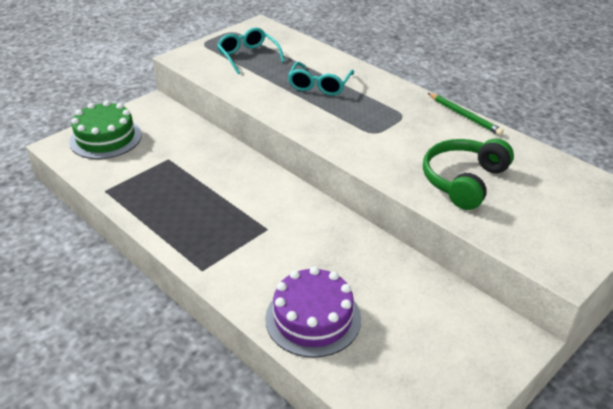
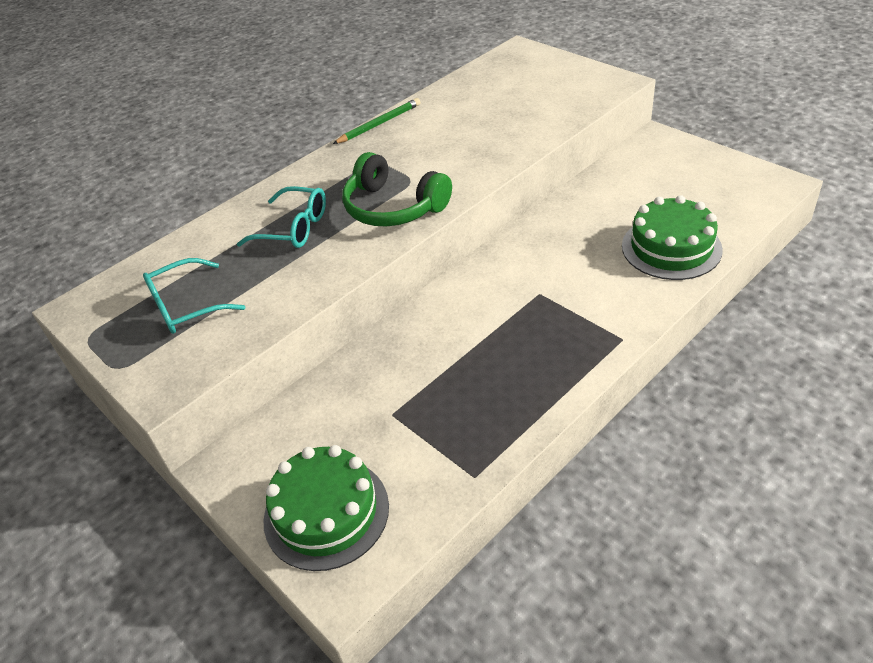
camera: 85 degrees left, 5 degrees up
(313, 318) = (671, 248): purple cake -> green cake
(464, 181) = (499, 125): green headphones -> green headphones (393, 207)

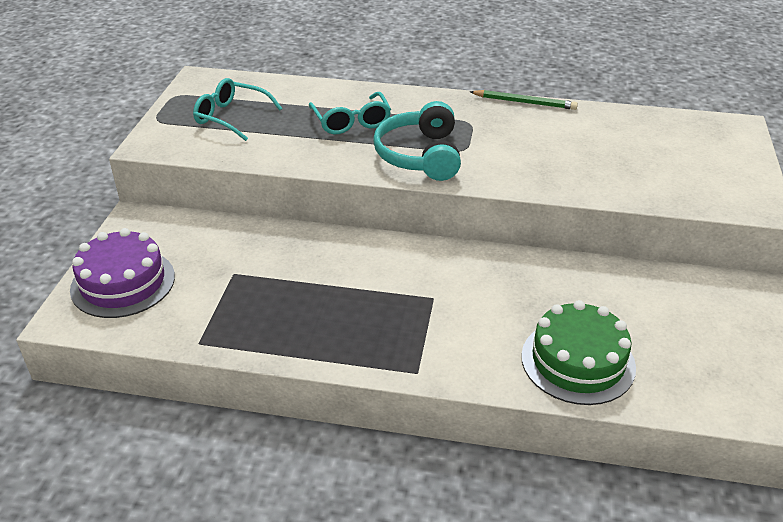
camera: 50 degrees right, 5 degrees down
(326, 512) = (123, 283): green cake -> purple cake
(393, 207) = (420, 155): green headphones -> turquoise headphones

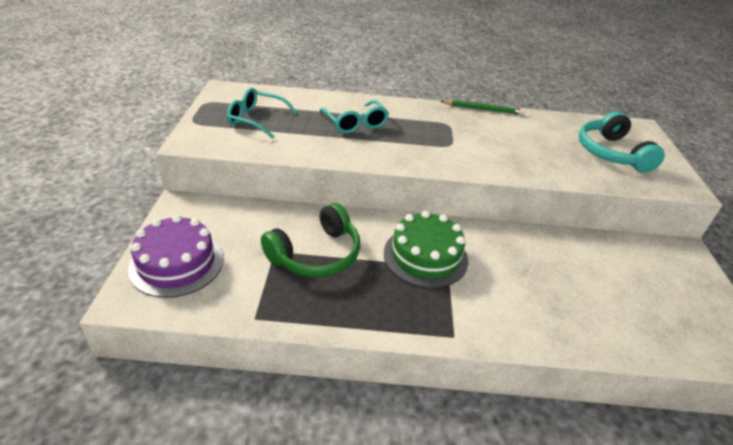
camera: 10 degrees left, 0 degrees up
(280, 278) = (316, 254): none -> green headphones
(420, 155) = (418, 150): turquoise headphones -> turquoise headphones (611, 153)
(578, 361) = (580, 319): green cake -> green cake (425, 256)

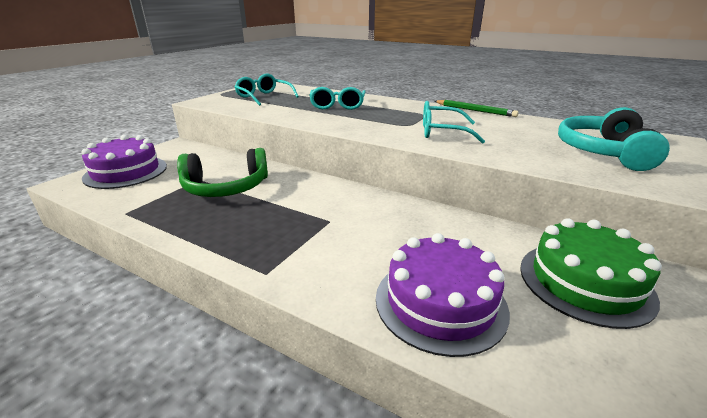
camera: 30 degrees right, 10 degrees down
(425, 256) = (318, 208): green cake -> green cake (585, 282)
(486, 150) = (441, 132): none -> turquoise glasses
(582, 317) = (440, 302): none -> purple cake

